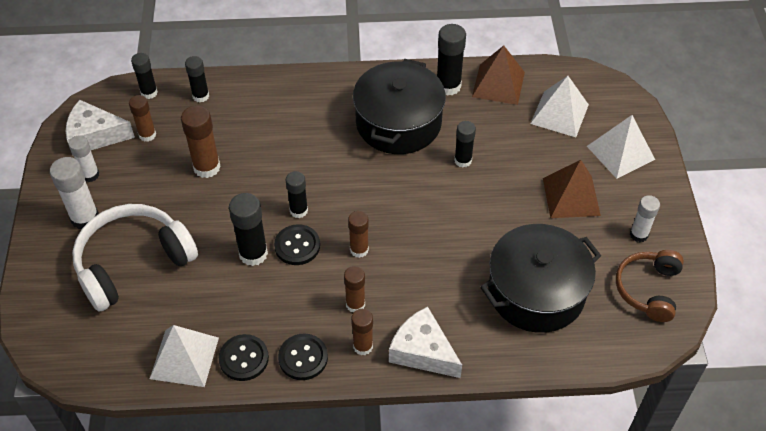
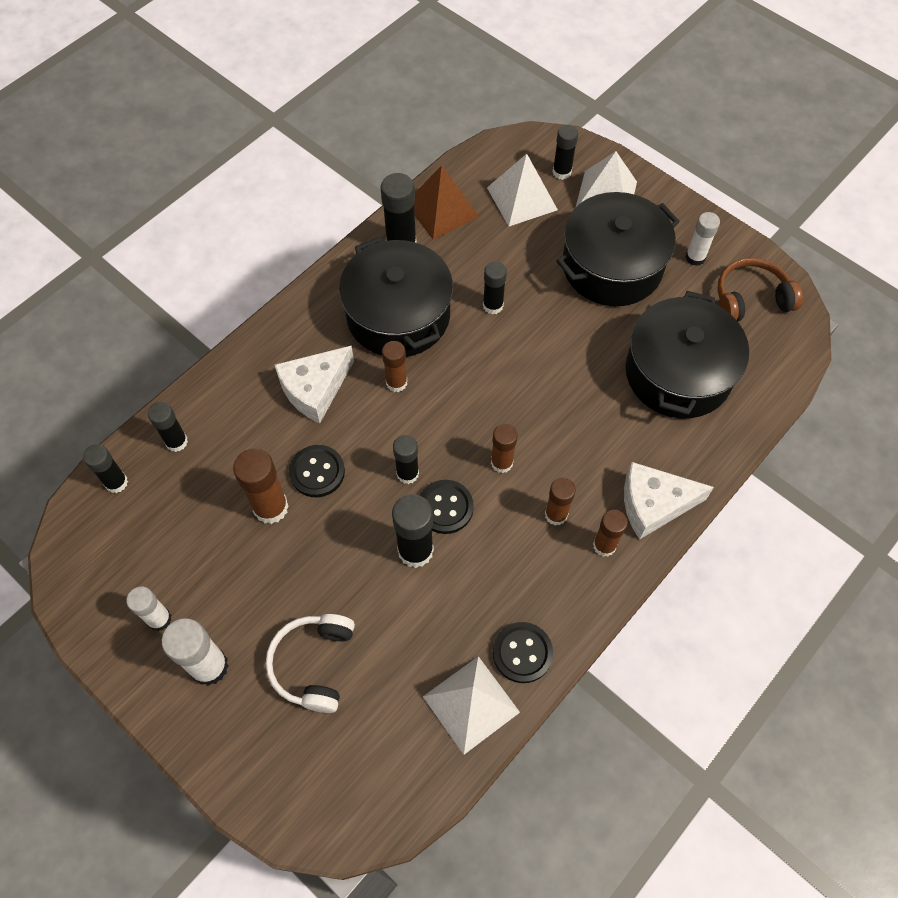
camera: 45 degrees left, 10 degrees up
(95, 136) = (113, 575): white cheese -> white cheese (315, 389)
(133, 263) = (313, 664): white headphones -> white headphones, size x0.63
(147, 135) = (169, 527): brown glue stick -> brown glue stick (396, 383)
(303, 358) = (569, 603): black button -> black button (317, 472)
(571, 196) = (612, 266): brown pyramid -> black pot
(607, 117) = (562, 172): none -> black glue stick
(648, 289) = (750, 298): brown headphones -> brown headphones turned 105 degrees clockwise

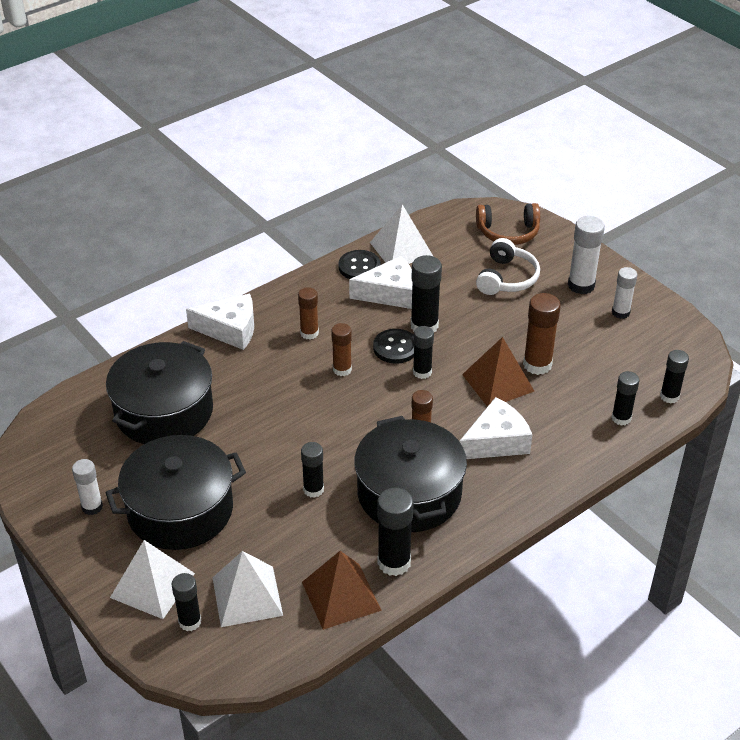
camera: 170 degrees left, 20 degrees down
(317, 472) = (498, 382): black button -> brown pyramid
(470, 605) = (389, 293): none -> white cheese
(604, 545) = (279, 312): brown glue stick -> none
(750, 298) = (61, 462): brown headphones -> brown headphones (508, 233)

